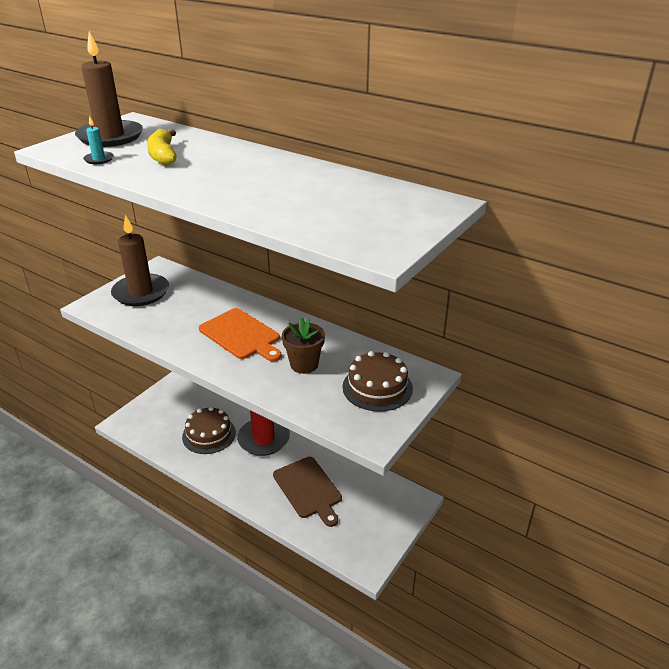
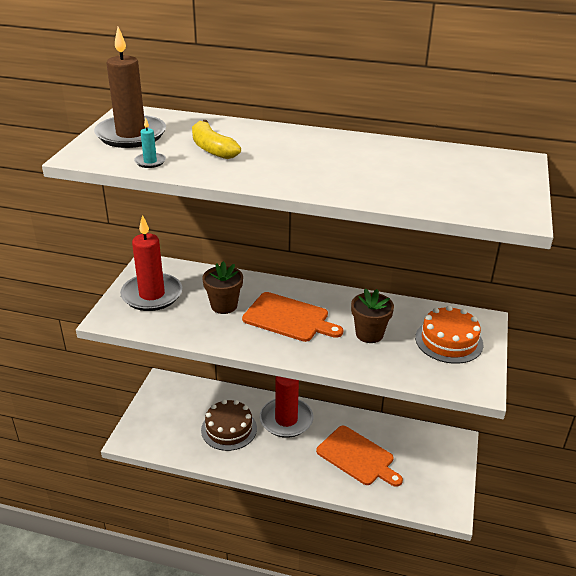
camera: 20 degrees left, 0 degrees up
(141, 292) = (152, 295): brown candle -> red candle
(193, 313) = (224, 305): none -> brown flower pot
(308, 489) = (357, 457): brown cutting board -> orange cutting board
(377, 387) = (449, 341): brown cake -> orange cake

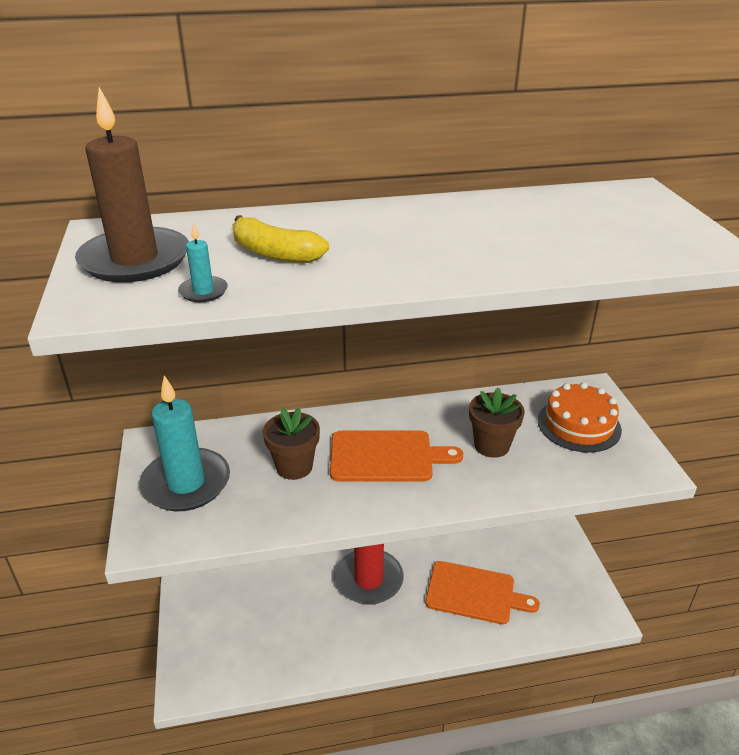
camera: 25 degrees left, 0 degrees up
(152, 295) = (186, 483): red candle -> turquoise candle
(229, 429) = (308, 619): brown cake -> none

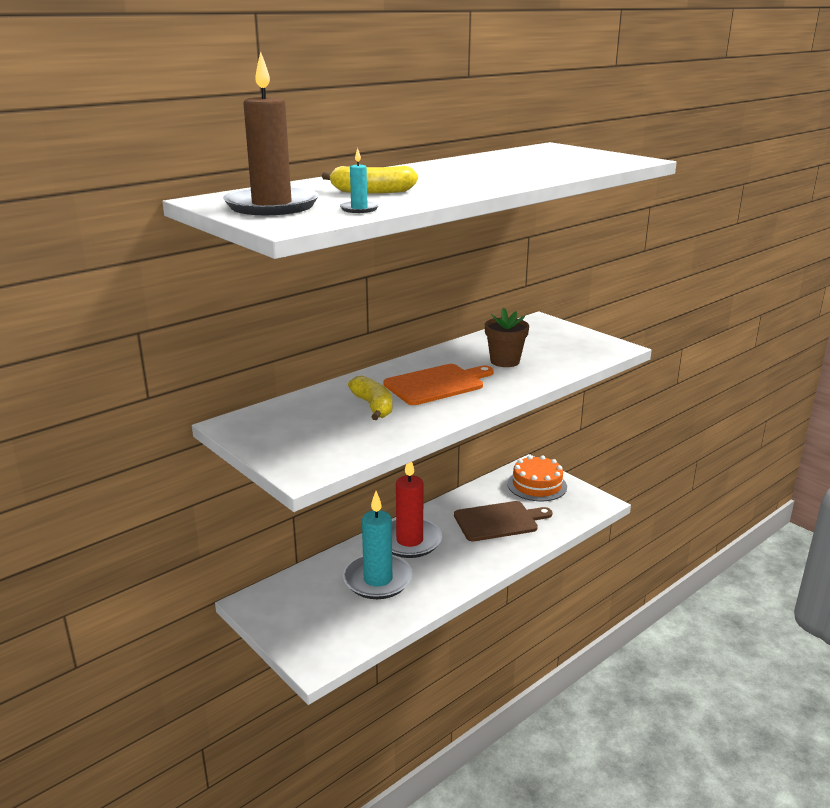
camera: 30 degrees left, 10 degrees down
(186, 483) = (295, 437): turquoise candle -> turquoise candle (378, 580)
(294, 467) = (373, 406): brown flower pot -> yellow banana
(474, 593) = (498, 521): orange cutting board -> brown cutting board
(579, 425) = (550, 338): orange cake -> orange cake (537, 485)

